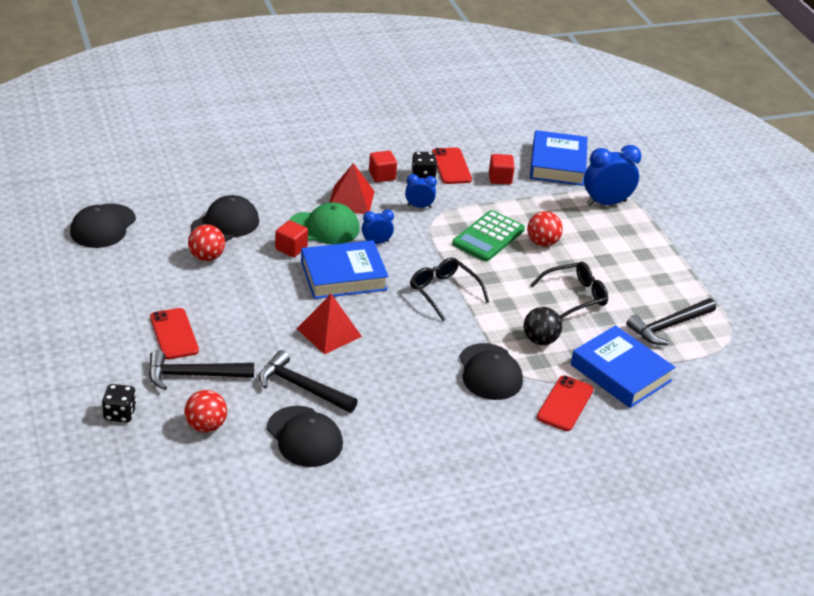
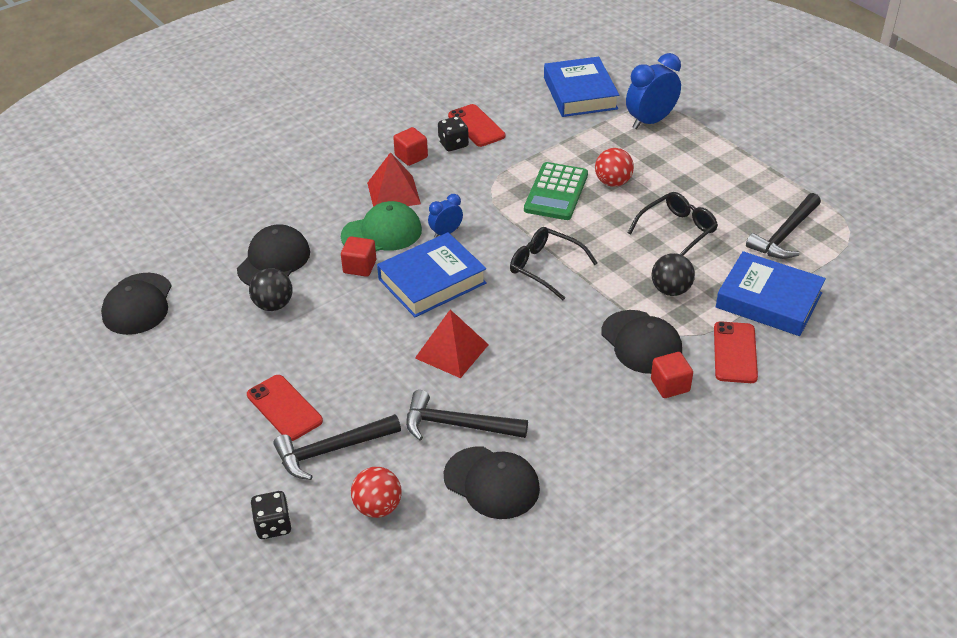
camera: 15 degrees left, 5 degrees up
(207, 257) = (273, 305): red ball -> black ball
(419, 206) = (468, 179): blue clock -> none
(500, 178) = (532, 125): red cube -> red cube (670, 385)

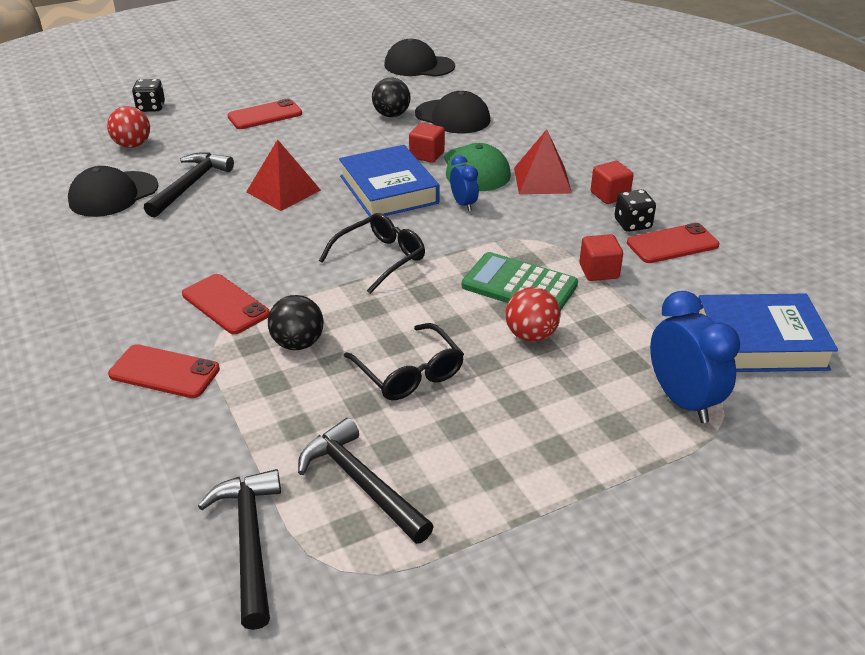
camera: 100 degrees right, 5 degrees down
(331, 450) = (206, 131): black hammer -> black hammer (250, 541)
(641, 342) = (225, 304): black cap -> red phone
(670, 385) = (149, 312): red cube -> red cube (599, 271)
(768, 300) = (235, 426): blue book -> none

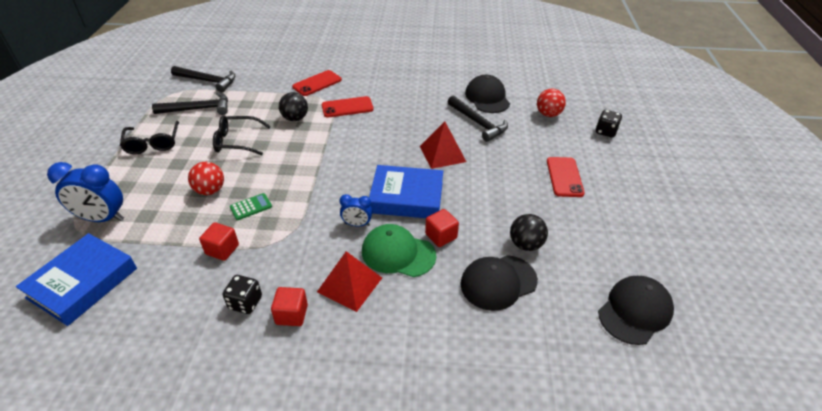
camera: 120 degrees right, 5 degrees up
(380, 259) = (333, 165): black glasses -> black glasses (153, 143)
(519, 285) = (251, 207): green calculator -> green calculator, size x0.53
(672, 244) = (201, 310): red phone -> none

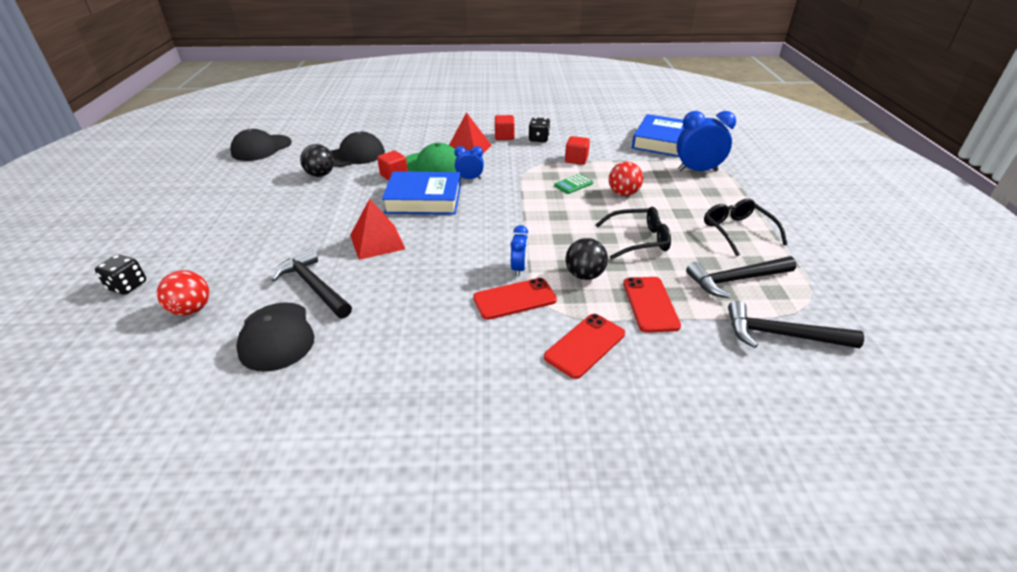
camera: 175 degrees right, 5 degrees down
(338, 126) = (519, 269): none -> blue clock
(564, 177) = (241, 226): red phone -> red phone (650, 304)

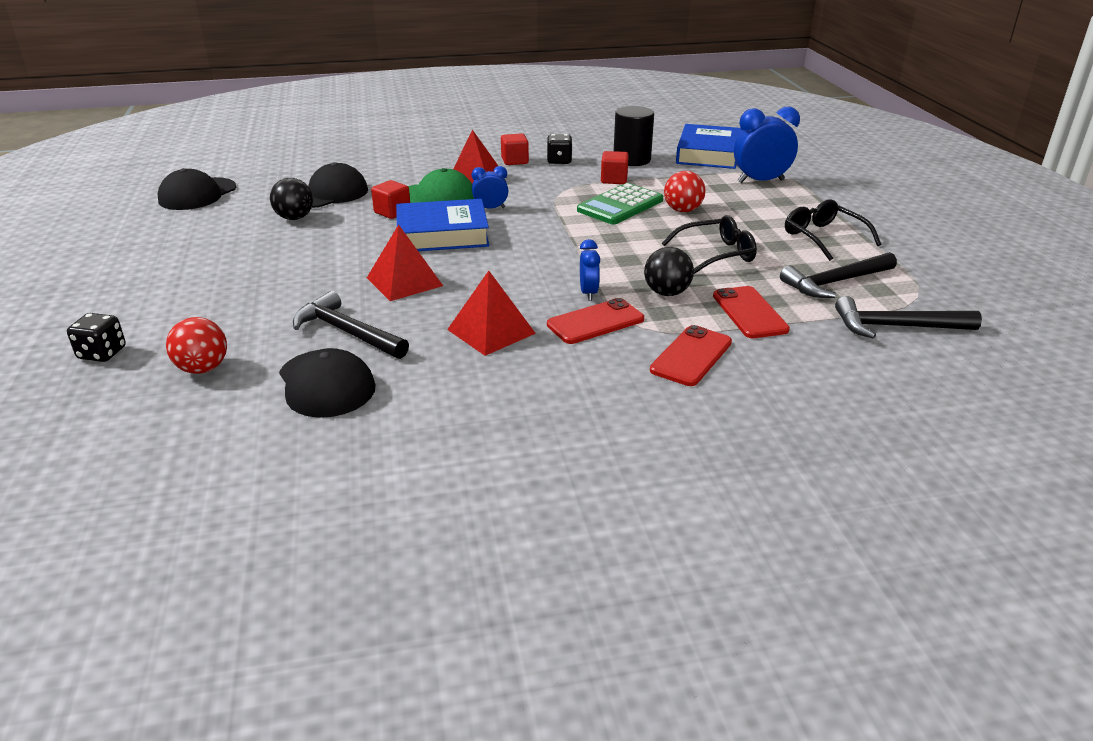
camera: 10 degrees left, 5 degrees down
(426, 299) = (491, 331): none -> red pyramid
(573, 184) = (620, 205): green calculator -> green calculator, size x1.89
(597, 142) = (632, 160): none -> black cylinder

